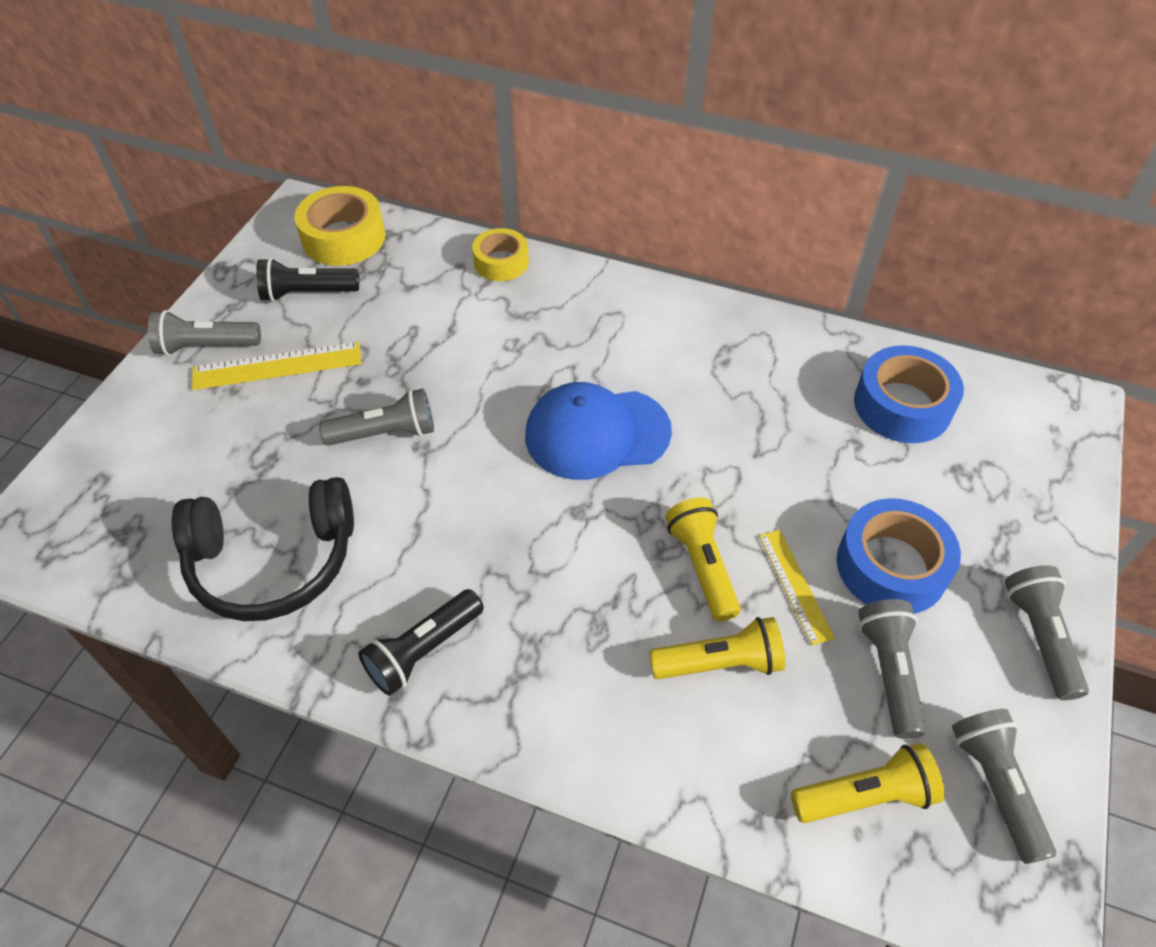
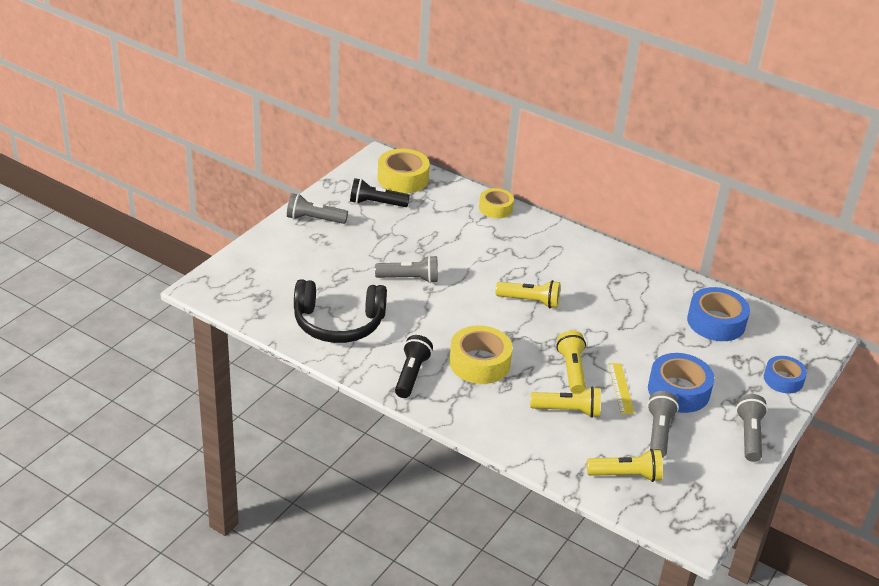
camera: 10 degrees right, 15 degrees down
(277, 366) = (353, 236): yellow ruler -> none
(423, 650) = (411, 375): black flashlight -> black flashlight turned 135 degrees clockwise
(540, 590) = (479, 363): none -> yellow tape
(596, 433) = (530, 301): blue cap -> yellow flashlight
(995, 786) = (697, 486): grey flashlight -> none
(1047, 498) = (783, 379): none -> blue tape

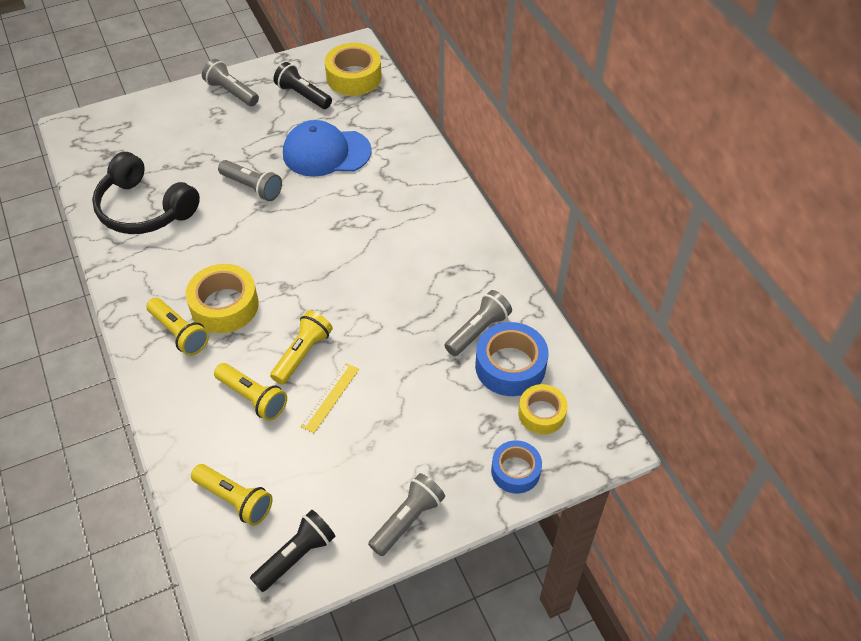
camera: 35 degrees right, 15 degrees up
(411, 375) = (152, 290): black flashlight -> black flashlight (296, 556)
(440, 236) = (326, 152): none -> blue cap
(495, 208) = (411, 141): yellow tape -> yellow tape (541, 413)
(530, 301) = (340, 258): yellow flashlight -> yellow flashlight (179, 333)
(658, 432) = (316, 467): grey flashlight -> grey flashlight (478, 331)
(678, 391) = (386, 429): blue tape -> none

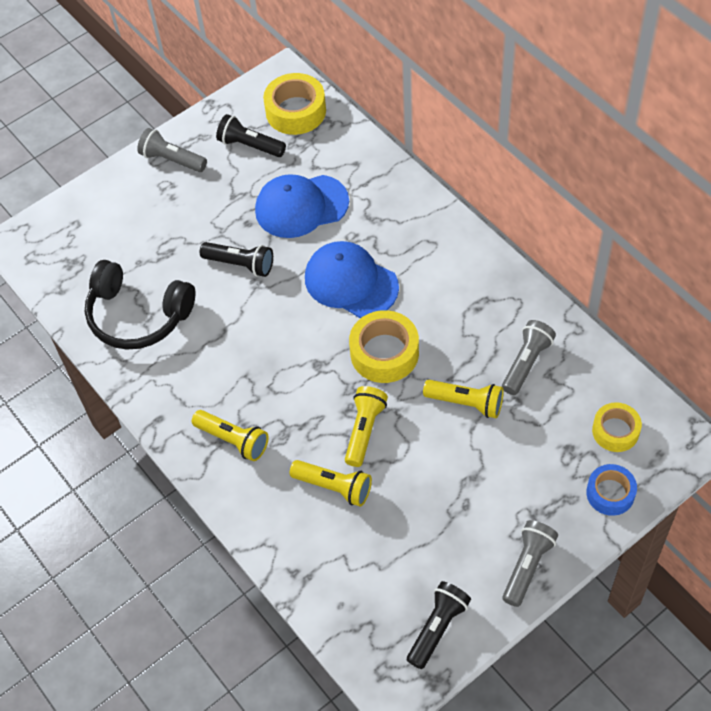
camera: 10 degrees left, 5 degrees up
(224, 305) = (266, 400): yellow tape -> yellow tape (384, 353)
(235, 499) = (358, 590): yellow flashlight -> yellow flashlight (466, 403)
(252, 187) = (240, 264): grey flashlight -> black flashlight
(330, 397) = (409, 467): yellow ruler -> none
(343, 224) = (351, 282): none -> blue cap
(510, 366) = (569, 391): blue tape -> none

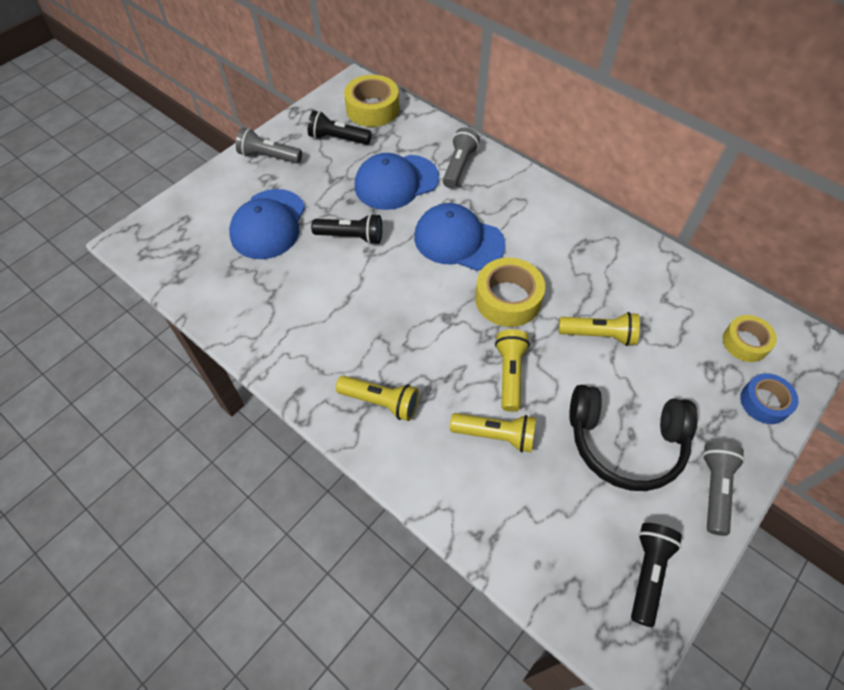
camera: 15 degrees left, 0 degrees up
(138, 316) = (260, 294): black headphones -> black headphones (625, 443)
(158, 240) = (268, 224): none -> blue cap
(526, 363) = (641, 291): grey flashlight -> grey flashlight (459, 166)

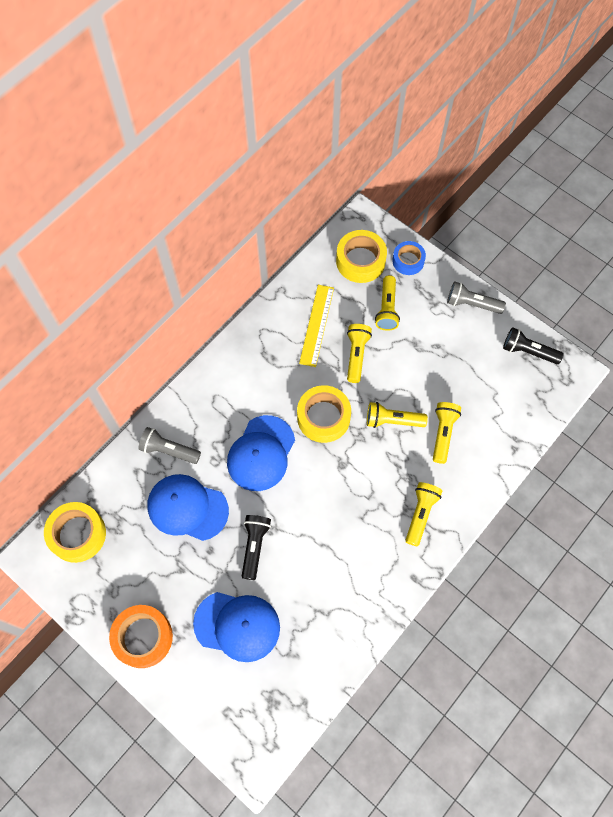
camera: 90 degrees left, 10 degrees up
(269, 156) = (143, 637): grey flashlight -> orange tape
(338, 139) = (121, 567): black flashlight -> none
(396, 182) = (187, 508): blue cap -> blue cap turned 135 degrees clockwise
(625, 443) = (443, 351): black headphones -> none
(634, 293) = (317, 325): none -> yellow ruler
(677, 373) = (387, 309): none -> yellow flashlight
(745, 342) = (360, 261): yellow tape -> yellow tape, size x1.55

